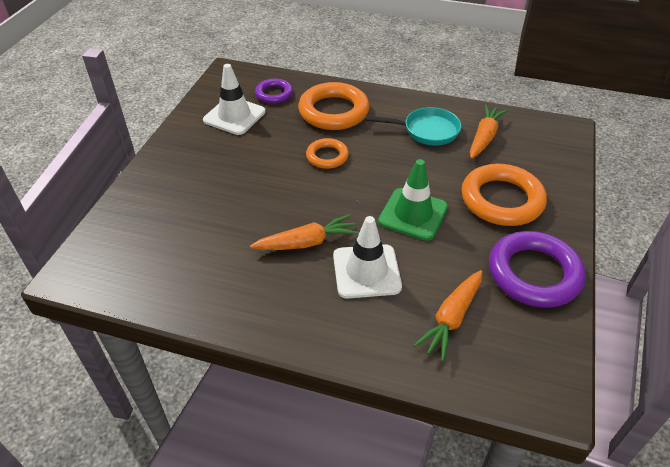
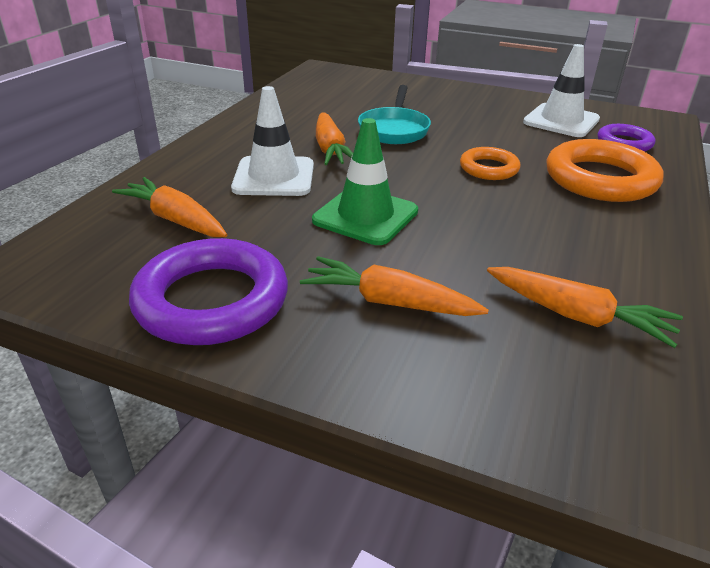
camera: 95 degrees right, 10 degrees down
(426, 131) = (577, 252): turquoise pan -> turquoise pan (394, 129)
(501, 200) = (388, 302): orange ring -> orange carrot

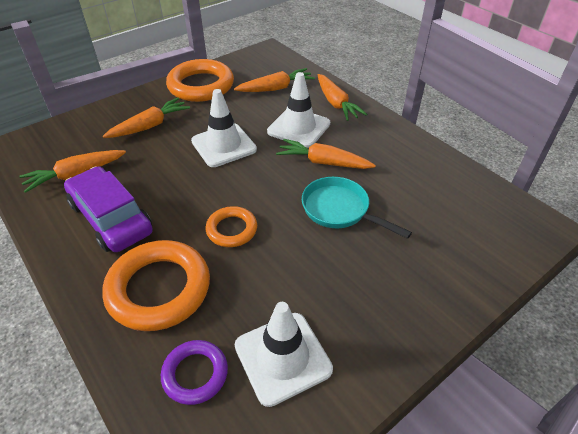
camera: 120 degrees right, 10 degrees up
(192, 166) = (336, 103): none -> orange carrot
(212, 300) = (201, 85): purple ring -> orange ring
(365, 216) = (223, 145): green traffic cone -> white traffic cone
(584, 242) = (111, 218): none -> purple car

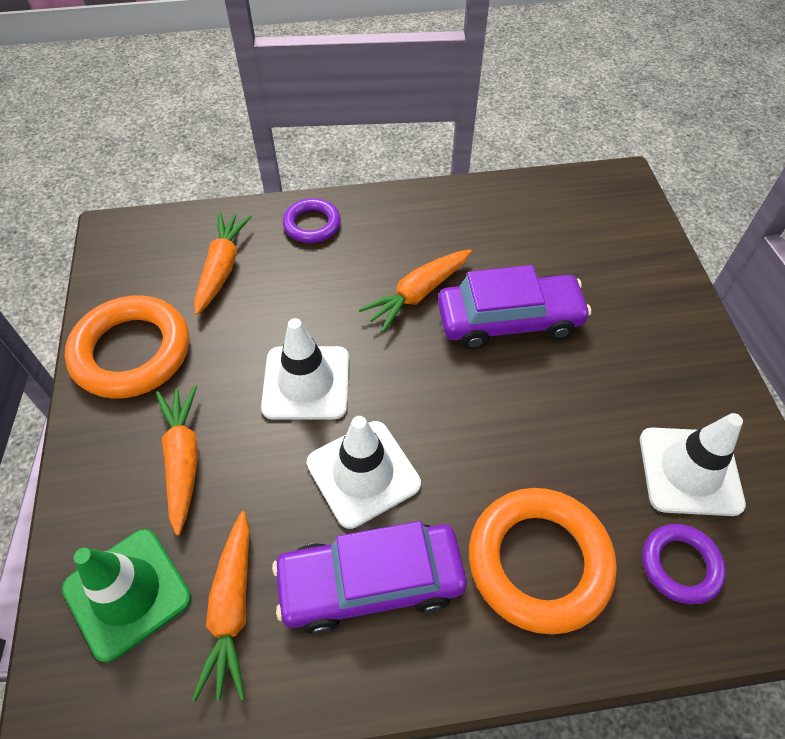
camera: 60 degrees left, 10 degrees up
(71, 140) = (127, 593): none -> green traffic cone
(232, 229) = (479, 441): orange ring -> none
(299, 128) = (331, 285): white traffic cone -> white traffic cone (363, 473)
(336, 103) = (312, 224): orange carrot -> purple ring
(339, 210) = (509, 320): turquoise pan -> purple car

